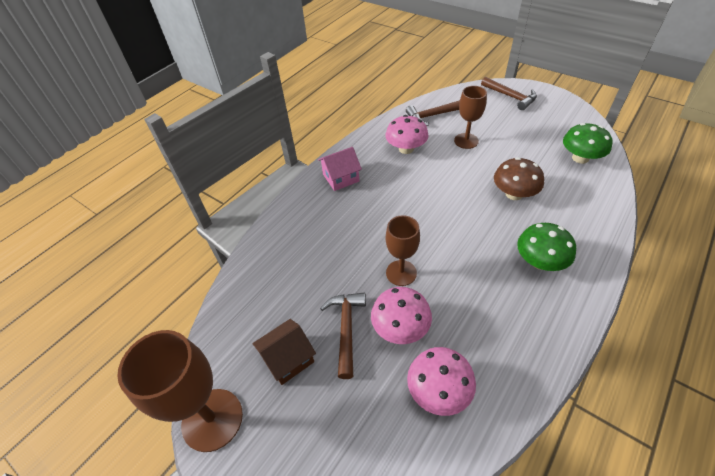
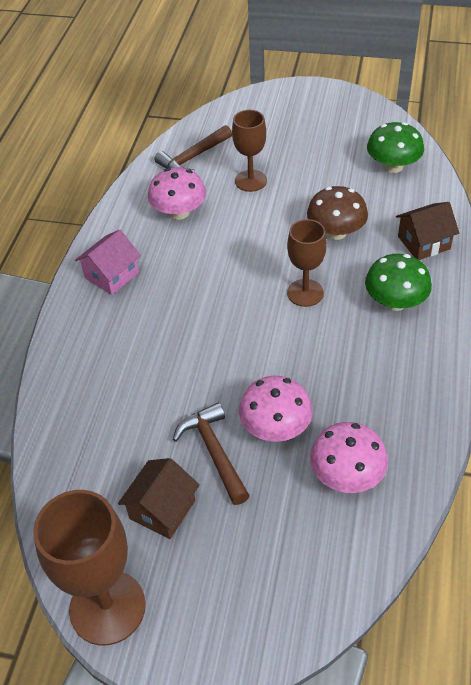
camera: 25 degrees left, 0 degrees up
(401, 273) = (247, 367): brown goblet -> brown goblet (305, 293)
(510, 97) = (280, 106): brown hammer -> none
(583, 222) = (423, 243): none -> brown house

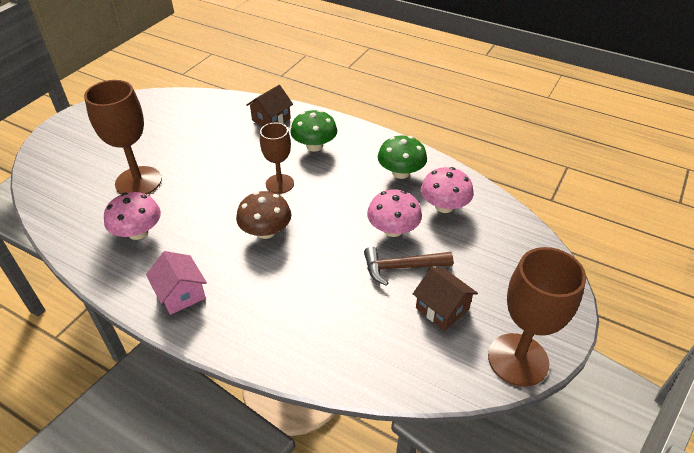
camera: 75 degrees left, 5 degrees down
(193, 157) = (76, 208): brown hammer -> none
(250, 181) = (138, 182): brown goblet -> brown goblet, size x1.60
(336, 232) = (231, 153): brown mushroom -> brown mushroom (266, 231)
(393, 166) = (188, 110): green mushroom -> green mushroom (401, 173)
(423, 243) = (271, 119): brown house -> brown house turned 45 degrees clockwise

